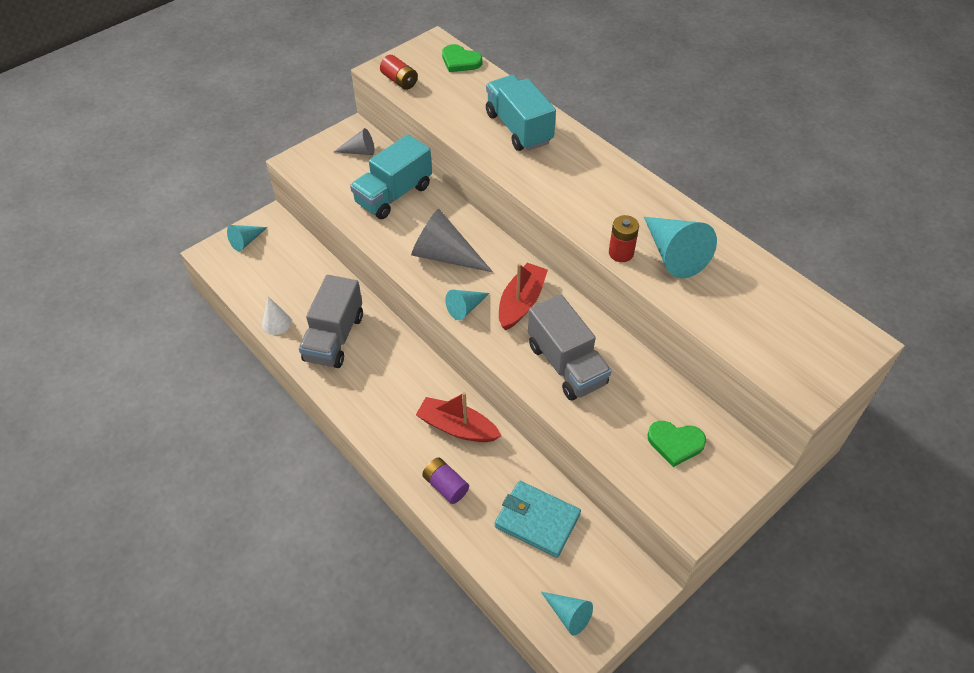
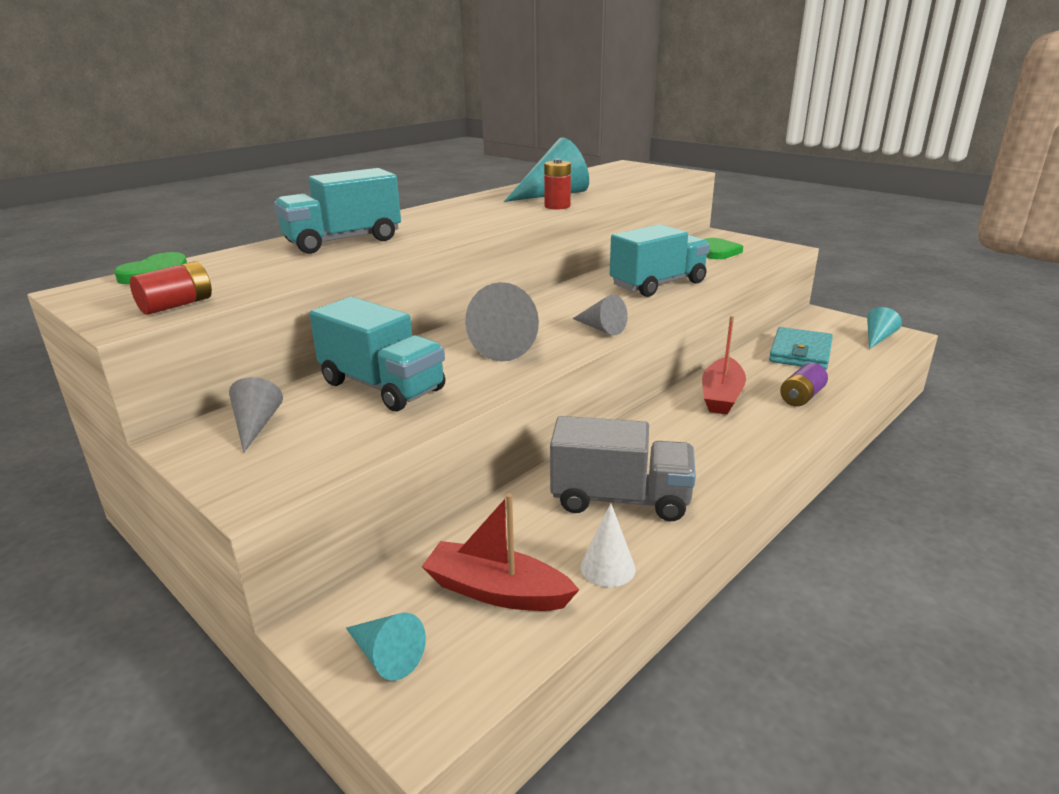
camera: 95 degrees left, 25 degrees down
(465, 308) = (601, 328): turquoise cone -> grey cone
(521, 302) = (581, 304): red boat -> red boat (496, 591)
(566, 364) = (658, 284): grey truck -> turquoise truck

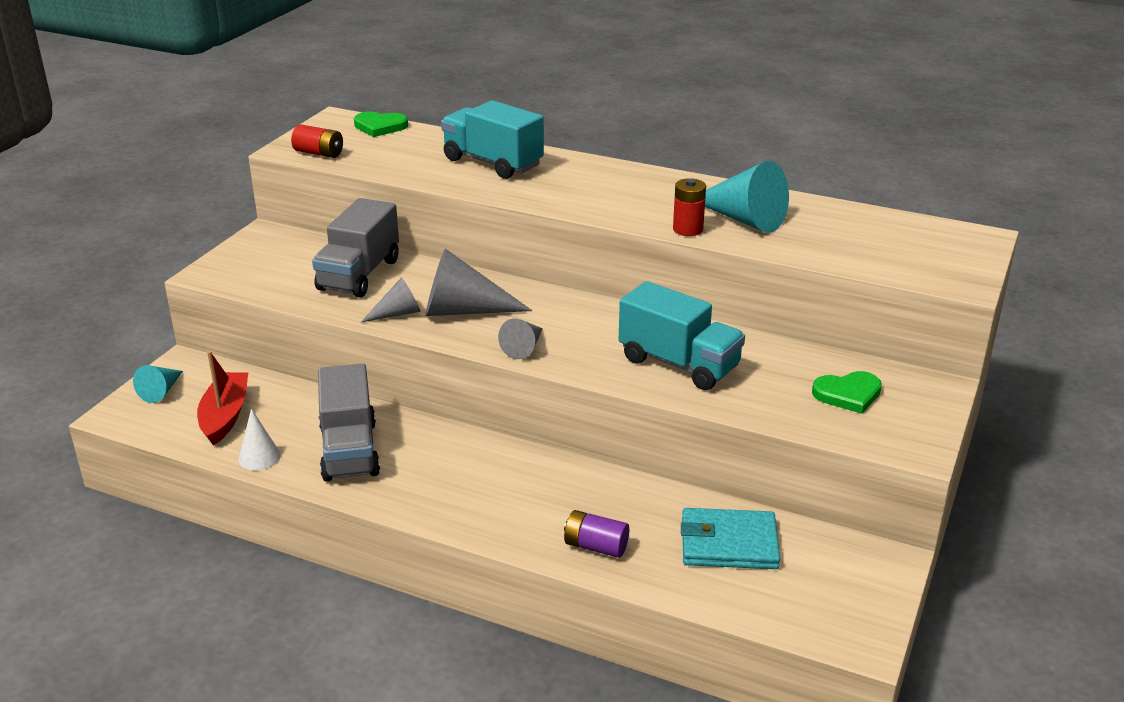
camera: 70 degrees right, 5 degrees up
(256, 426) = (286, 248): grey cone -> grey cone (397, 313)
(382, 386) = (359, 275): turquoise truck -> grey truck
(721, 396) = (569, 489): red boat -> none
(877, 338) = (831, 616): turquoise cone -> none

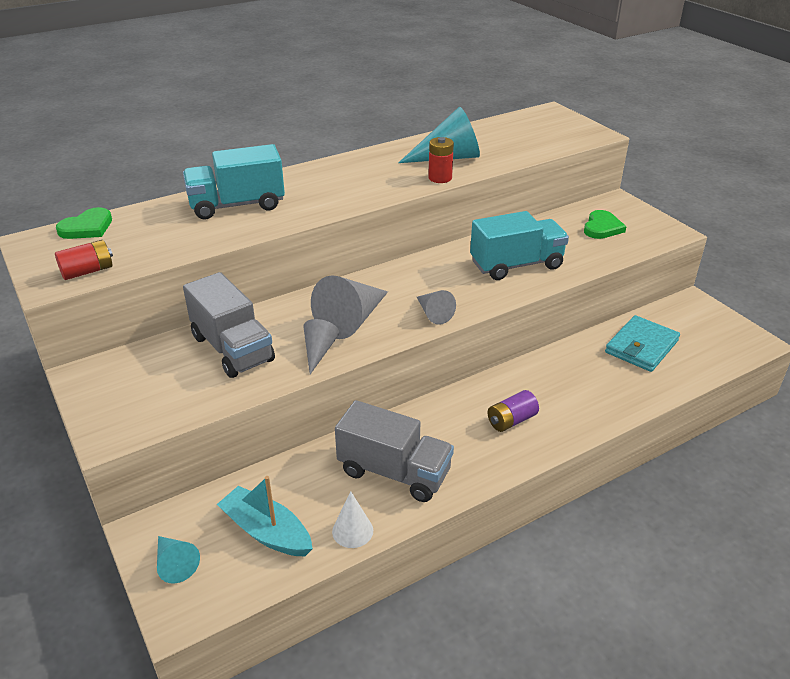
camera: 55 degrees left, 5 degrees up
(225, 416) = (266, 531): red boat -> turquoise boat
(595, 546) = (607, 399): purple battery -> purple battery (511, 420)

